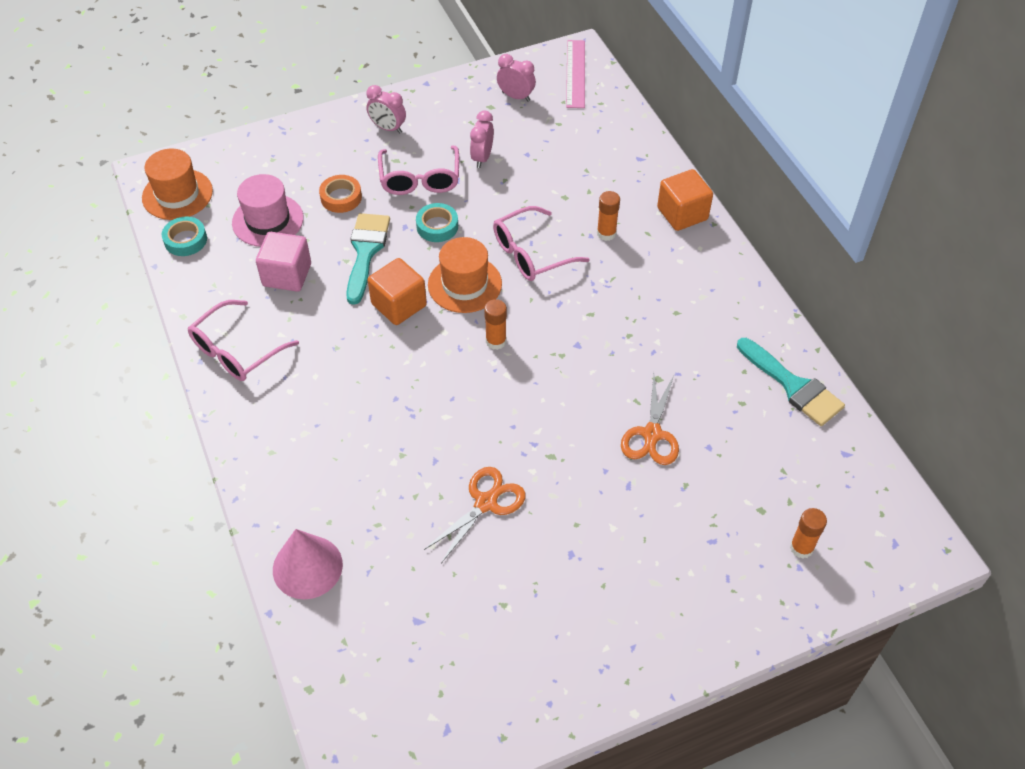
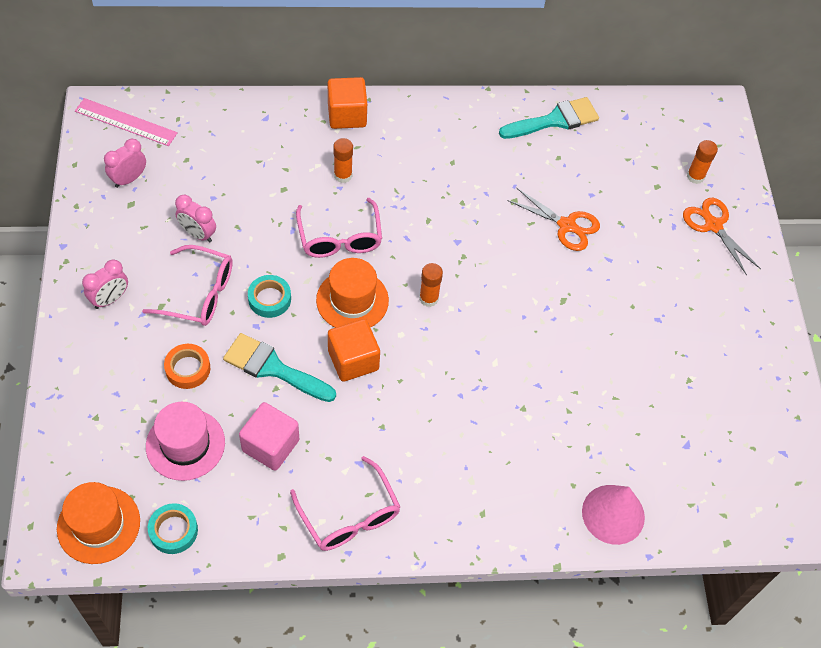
camera: 75 degrees left, 5 degrees up
(485, 503) = (593, 361): orange scissors -> orange scissors (713, 225)

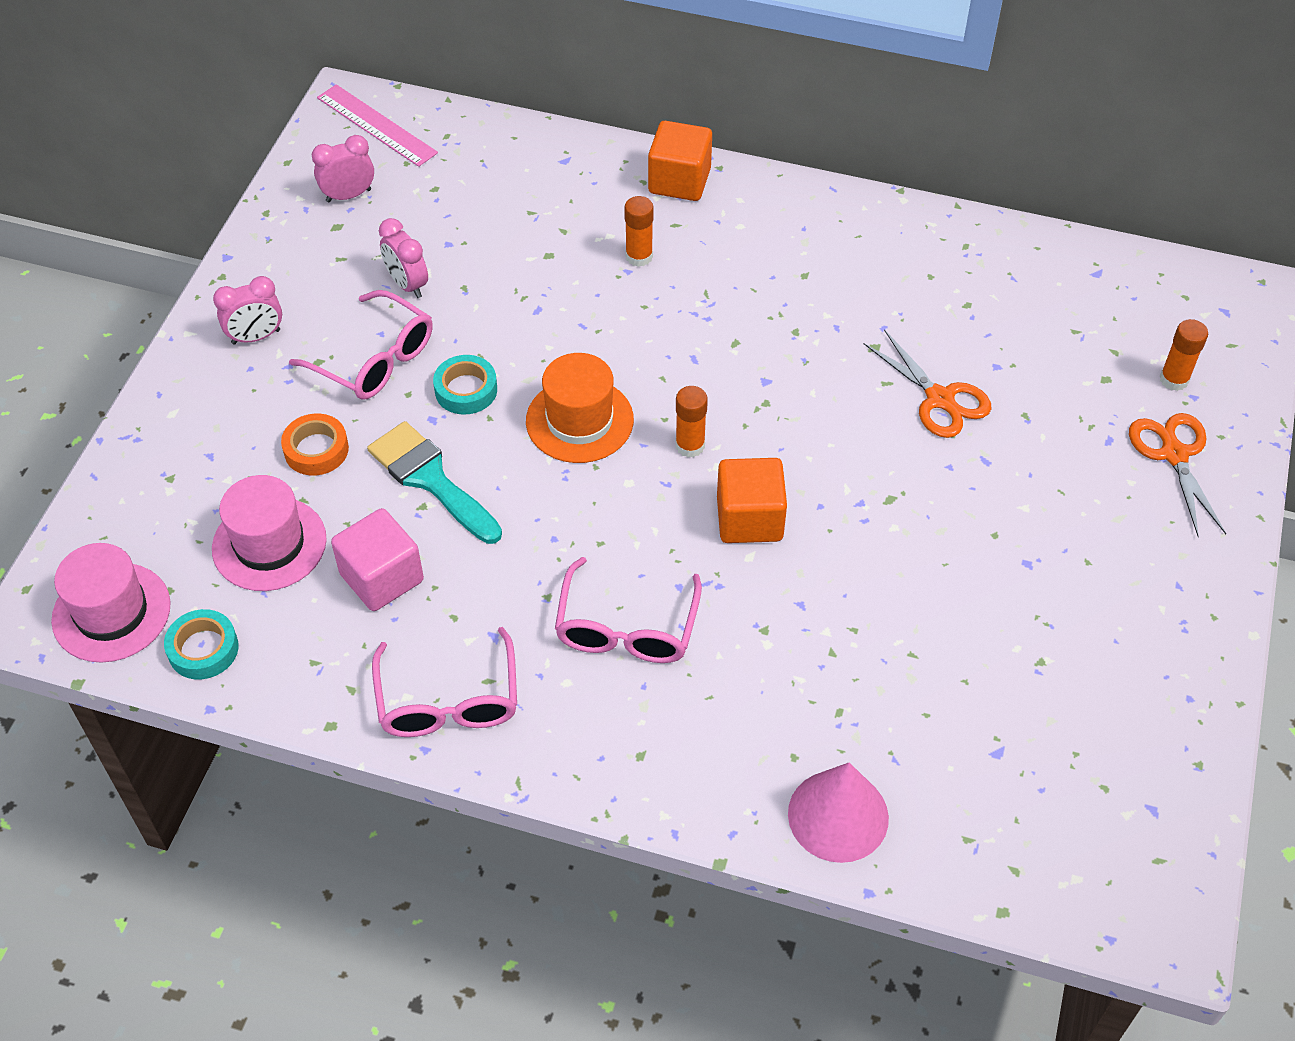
camera: 25 degrees right, 5 degrees down
(98, 524) = (111, 612): orange hat -> pink hat
(340, 238) = (598, 336): pink glasses -> pink glasses (626, 628)
(353, 360) = (546, 498): orange cube -> orange cube (749, 519)
(555, 120) = (984, 253): turquoise brush -> none

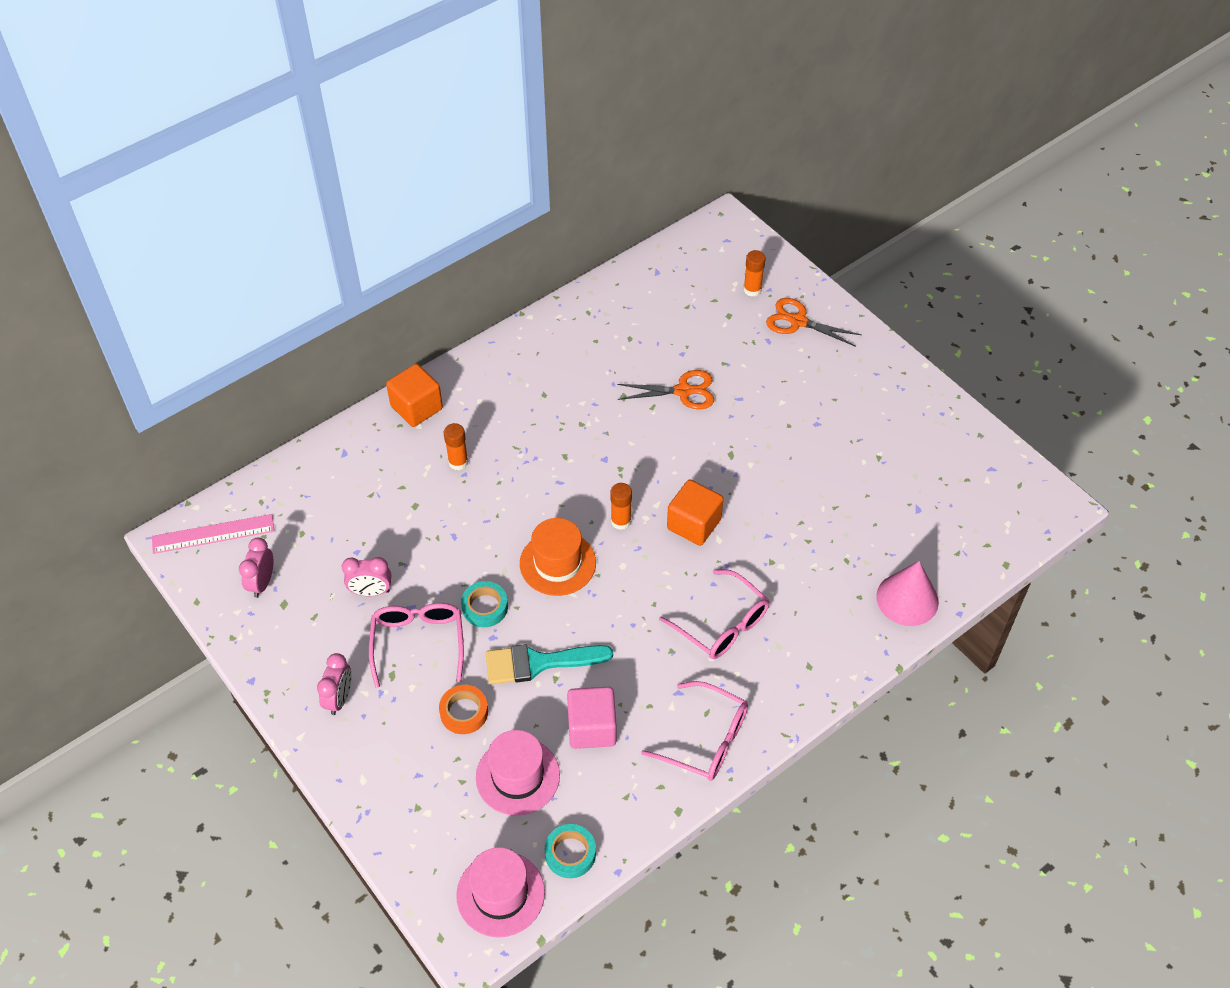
camera: 55 degrees left, 0 degrees up
(375, 360) = (418, 642): pink glasses -> pink glasses turned 75 degrees counterclockwise

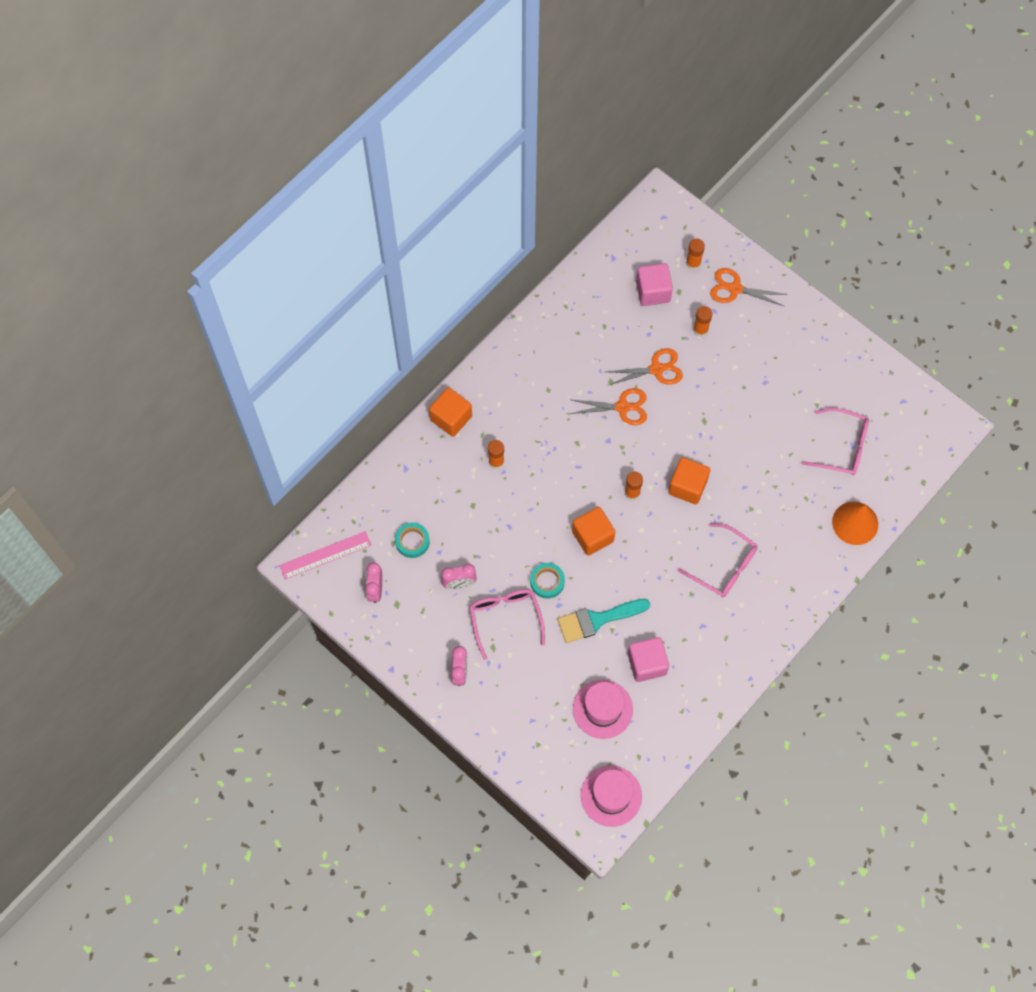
camera: 10 degrees left, 15 degrees up
(464, 712) = (552, 667): orange tape -> none
(557, 563) = (592, 536): orange hat -> orange cube
(570, 853) = (652, 759): turquoise tape -> turquoise tape (412, 541)
(631, 425) = (622, 407): none -> orange scissors
(697, 311) = (653, 291): none -> pink cube
(706, 740) = (729, 659): pink glasses -> pink glasses (842, 447)
(747, 358) = (700, 330): none -> orange glue stick
(907, 599) = (855, 523): pink cone -> orange cone

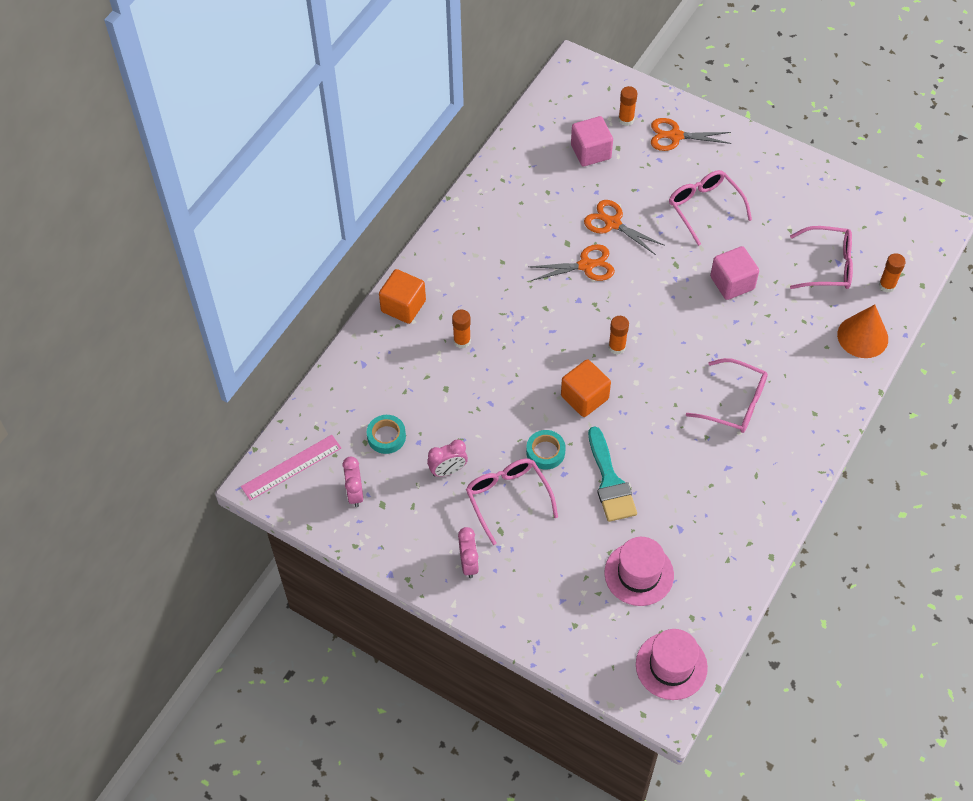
camera: 10 degrees left, 10 degrees down
(597, 620) = (610, 481): turquoise brush -> turquoise brush turned 75 degrees counterclockwise
(647, 664) = (676, 517): pink cube -> pink cube (732, 283)
(656, 369) = (613, 223): orange scissors -> orange scissors turned 120 degrees counterclockwise
(687, 486) = (675, 331): orange cube -> none
(700, 330) = (649, 179): orange glue stick -> orange glue stick (887, 285)
(744, 368) = (704, 207): none -> pink glasses

